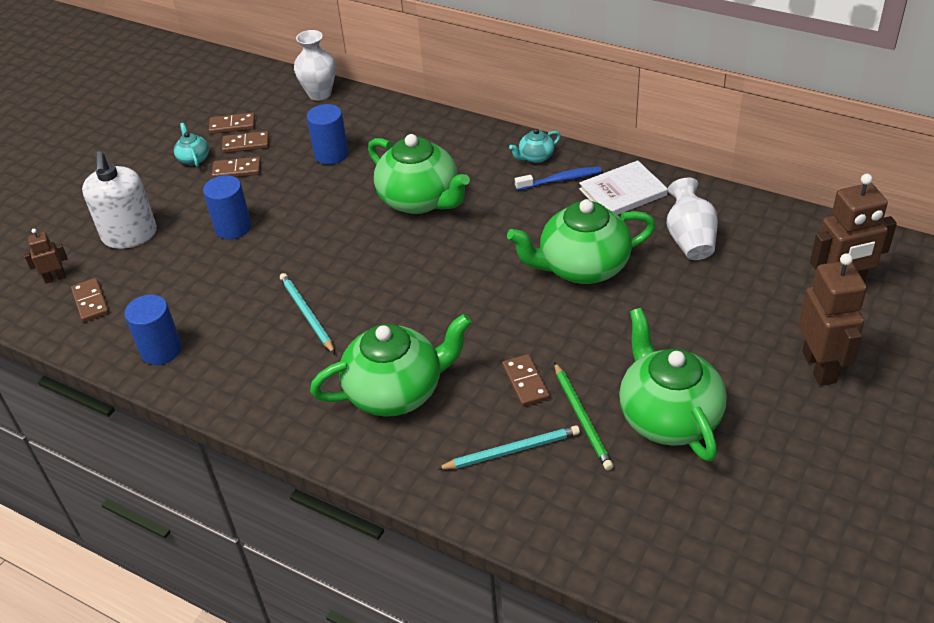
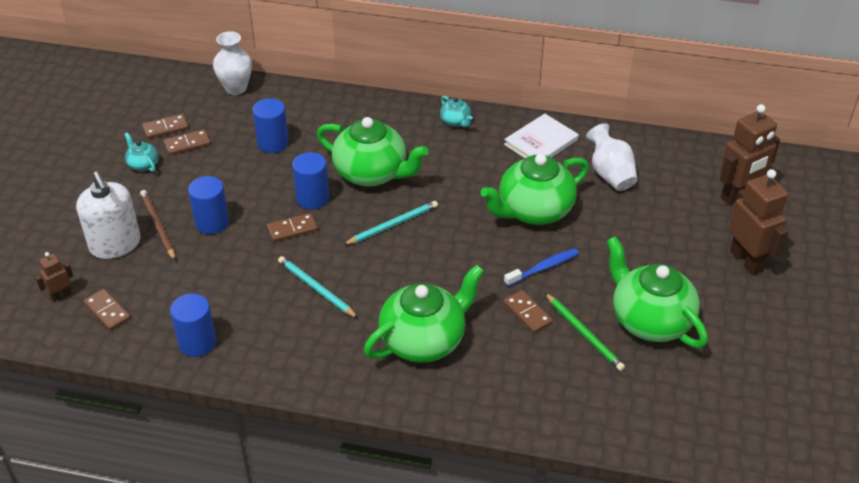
camera: 20 degrees left, 0 degrees up
(179, 223) = (158, 226): none -> brown pencil
(237, 170) = (190, 169): brown domino -> brown domino (292, 229)
(346, 217) = (312, 198): none -> blue cylinder
(512, 450) = (539, 370): turquoise pencil -> turquoise pencil (393, 225)
(535, 157) = (456, 122): turquoise teapot -> turquoise teapot turned 75 degrees counterclockwise
(561, 180) = (485, 138): blue toothbrush -> blue toothbrush (543, 268)

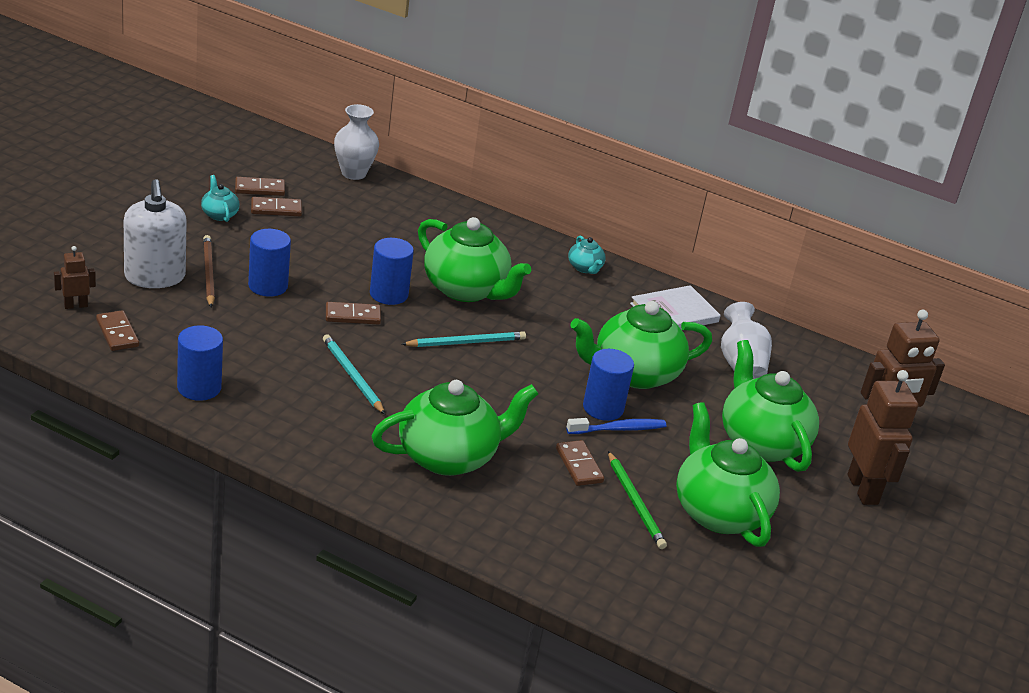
camera: 10 degrees right, 10 degrees down
(273, 143) = (370, 233): blue cylinder -> blue cylinder (603, 408)
(655, 243) = (761, 442): none -> green teapot

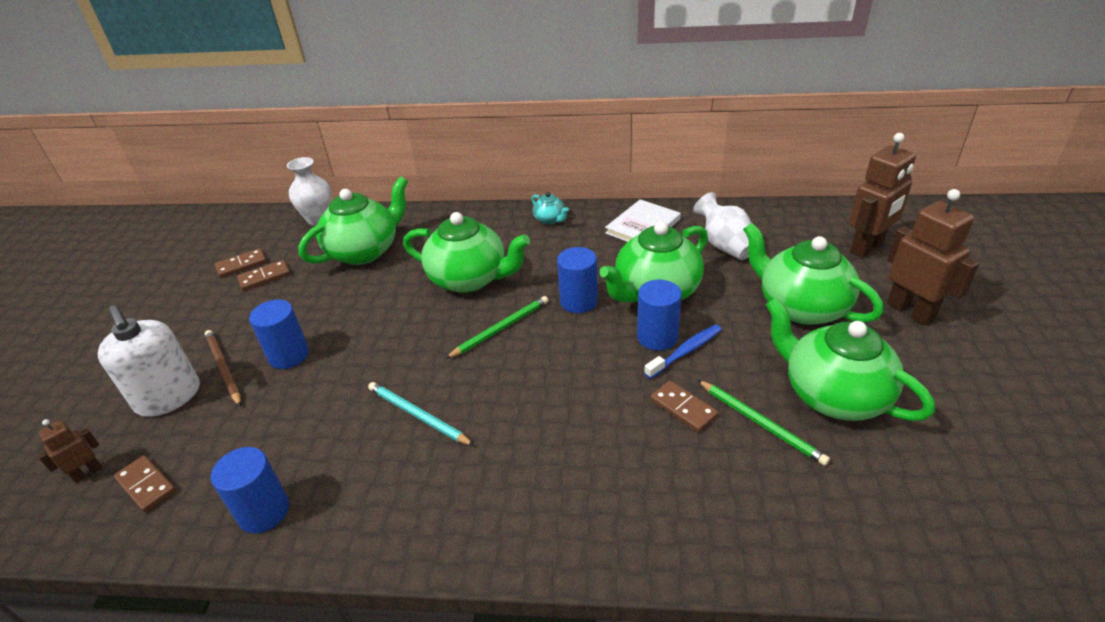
camera: 15 degrees left, 5 degrees up
(219, 214) = (212, 304): turquoise teapot -> none
(352, 315) = (384, 349): brown domino -> none
(389, 294) = (406, 313): blue cylinder -> blue cylinder (578, 301)
(449, 456) = (563, 462): green teapot -> green teapot (365, 251)
(466, 342) = (501, 328): turquoise pencil -> green pencil

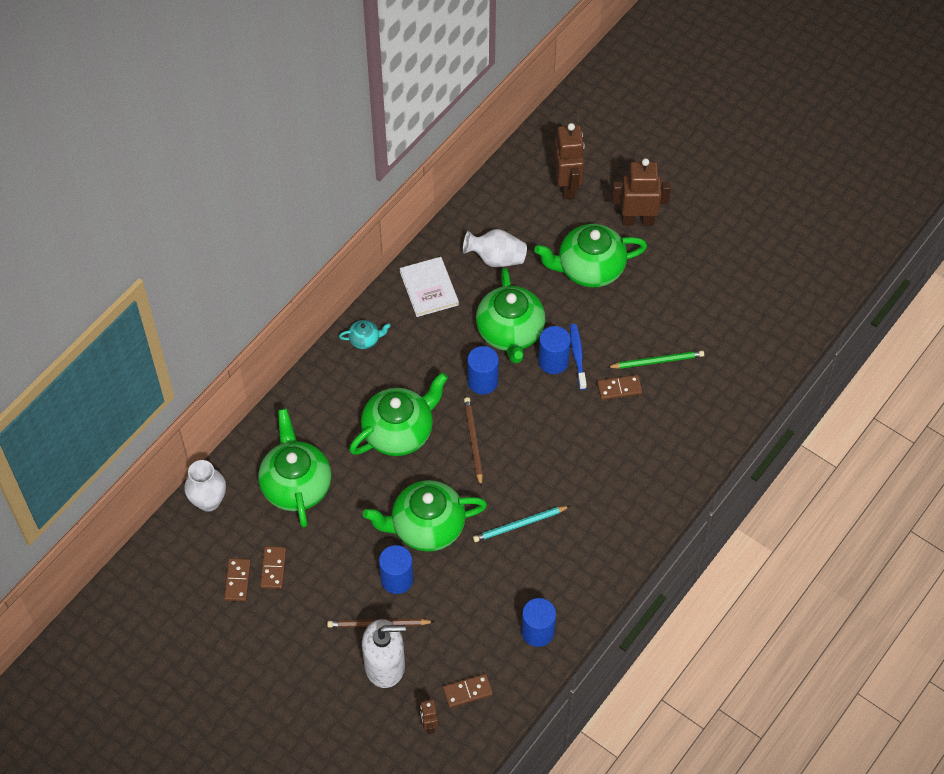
camera: 60 degrees left, 20 degrees up
(501, 328) = (473, 441): green pencil -> brown pencil
(833, 395) = (665, 313): green teapot -> green teapot (426, 527)

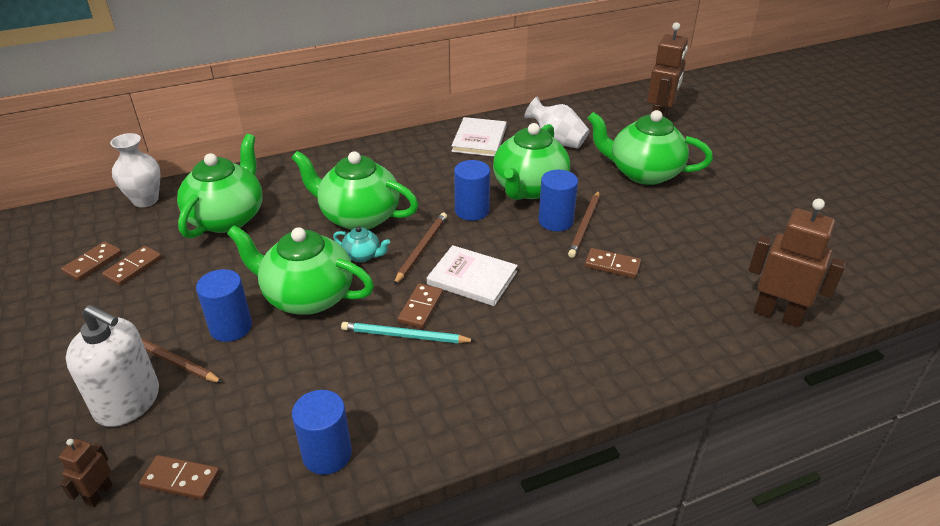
camera: 30 degrees right, 20 degrees down
(365, 339) = (393, 150): turquoise teapot -> turquoise teapot (363, 255)
(399, 432) = (358, 216): green teapot -> green teapot turned 150 degrees counterclockwise
(512, 496) = (420, 308): none -> brown domino
(529, 451) = (472, 278): none -> white book
(577, 355) = (585, 225): blue toothbrush -> brown pencil
(637, 220) = (716, 158): brown robot -> brown robot (777, 315)
(657, 361) = (672, 259): green pencil -> none

